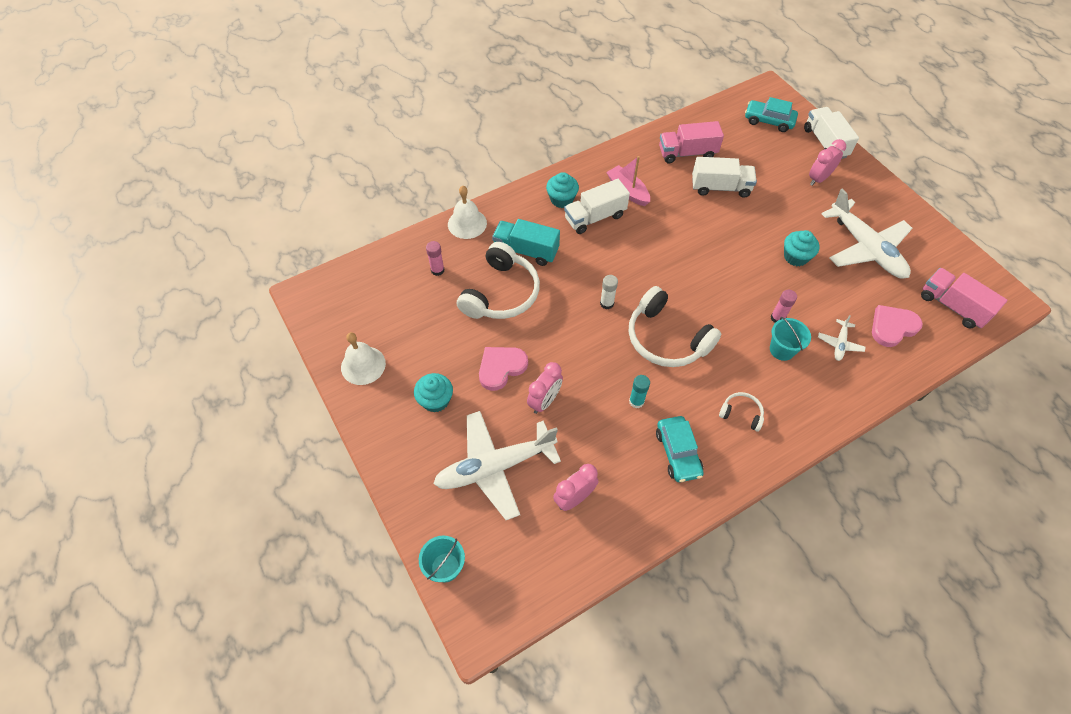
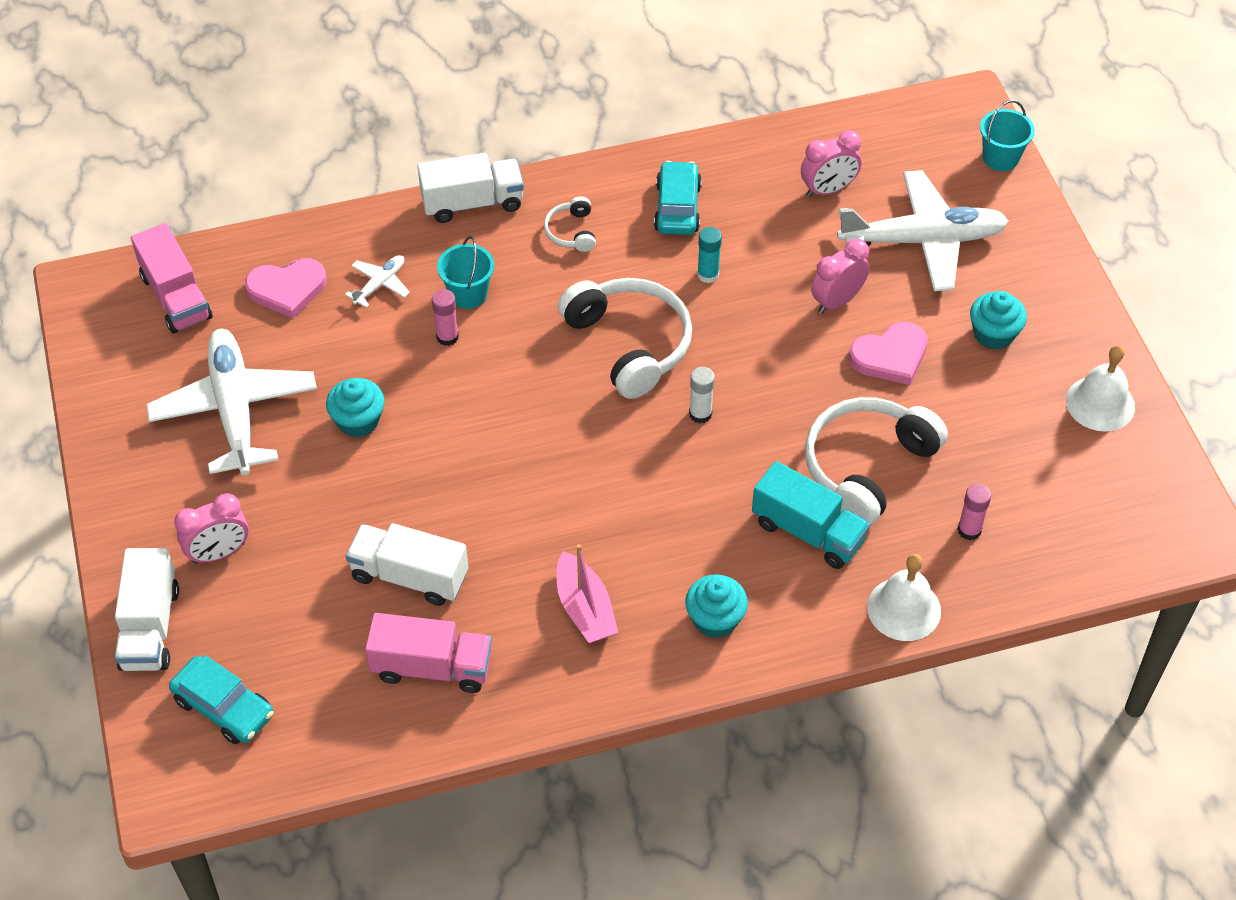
camera: 165 degrees left, 5 degrees down
(595, 217) = (666, 568): white truck -> white truck (472, 203)
(741, 413) = (571, 232): white headphones -> white headphones turned 45 degrees clockwise

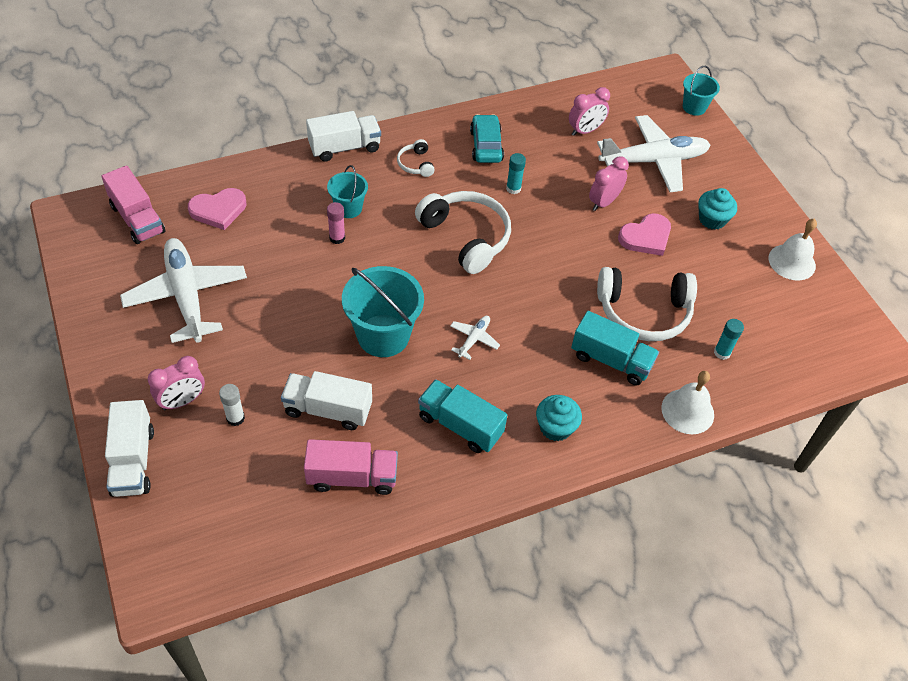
camera: 10 degrees left, 0 degrees up
(224, 707) = (195, 519): turquoise car -> none
(358, 421) = (278, 299): turquoise cupcake -> none
(380, 284) = (285, 204): white plane -> white plane (474, 339)
(495, 479) = (383, 336): none -> turquoise bucket
(584, 608) = (460, 425): pink boat -> turquoise truck
(700, 414) = (522, 282): white glue stick -> white glue stick (235, 418)
(867, 466) = (643, 312): white headphones -> white headphones turned 120 degrees counterclockwise
(969, 530) = (722, 352): pink glue stick -> turquoise glue stick

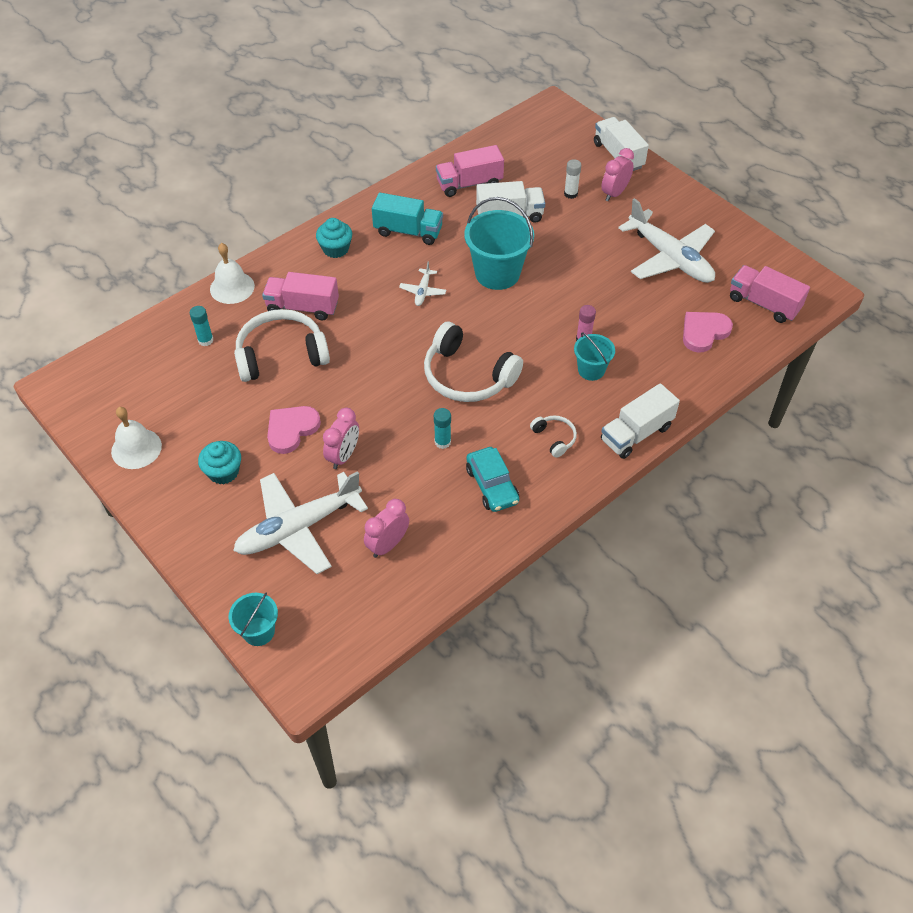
camera: 165 degrees right, 0 degrees up
(611, 360) = (302, 307): turquoise truck -> pink truck

